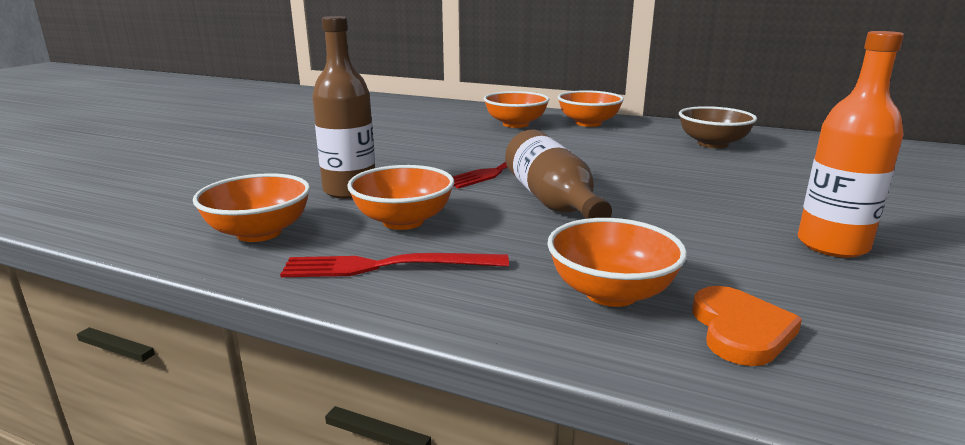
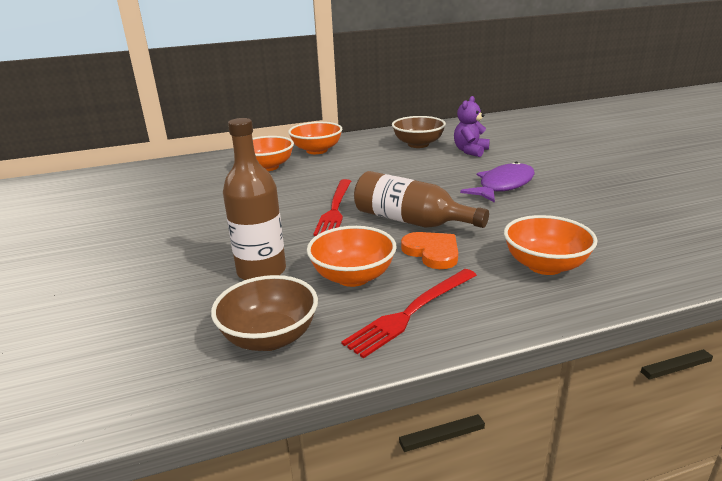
camera: 40 degrees left, 5 degrees up
(259, 233) = (270, 337): orange bowl -> brown bowl
(737, 207) = (503, 185): none -> purple fish
(740, 330) = (620, 257): orange heart -> orange heart (432, 252)
(768, 165) = (470, 151): none -> purple teddy bear
(832, 245) = (575, 192): orange bottle -> none

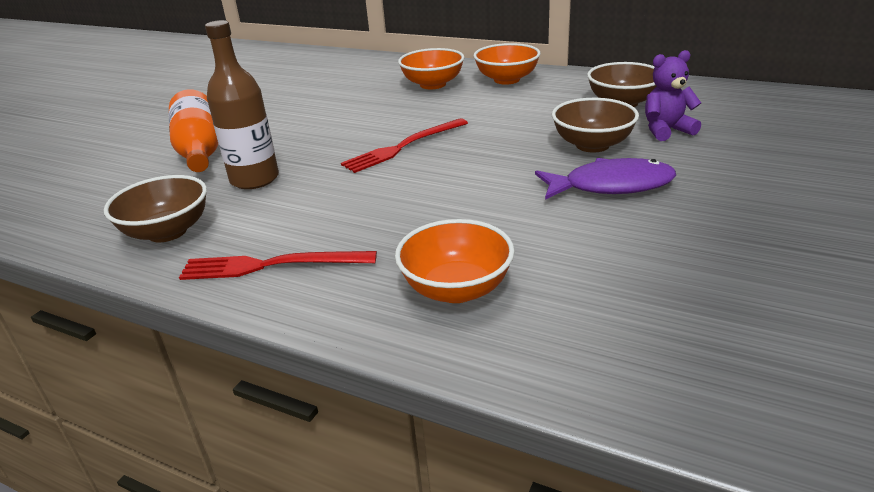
camera: 45 degrees right, 5 degrees up
(150, 274) = (199, 150): none -> orange bottle
(353, 277) = (295, 214): orange bowl -> none
(411, 221) = (438, 185): brown bottle -> none
(432, 252) = (392, 223): orange heart -> none
(449, 170) = (592, 145): none -> brown bowl

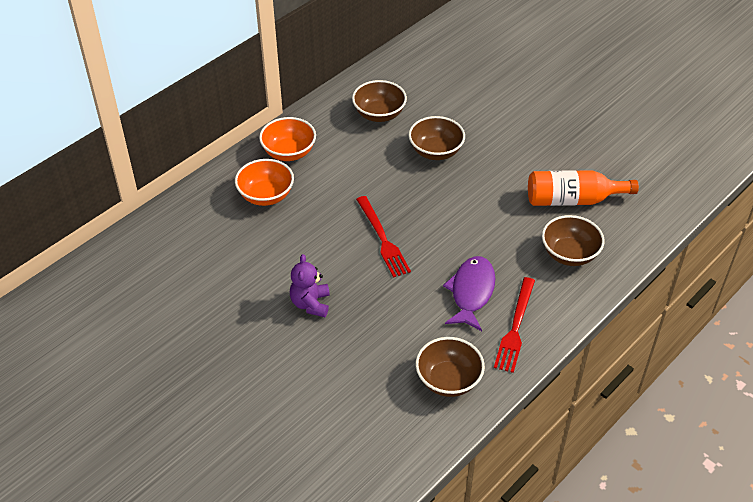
camera: 75 degrees left, 15 degrees up
(199, 150) = (311, 361): orange bottle -> orange bottle (572, 200)
(254, 179) = (390, 328): brown bottle -> none
(456, 289) = (569, 254): orange bowl -> brown bowl
(611, 186) = (492, 164): purple fish -> purple fish (471, 292)
(666, 130) = (434, 114): purple teddy bear -> purple teddy bear (310, 304)

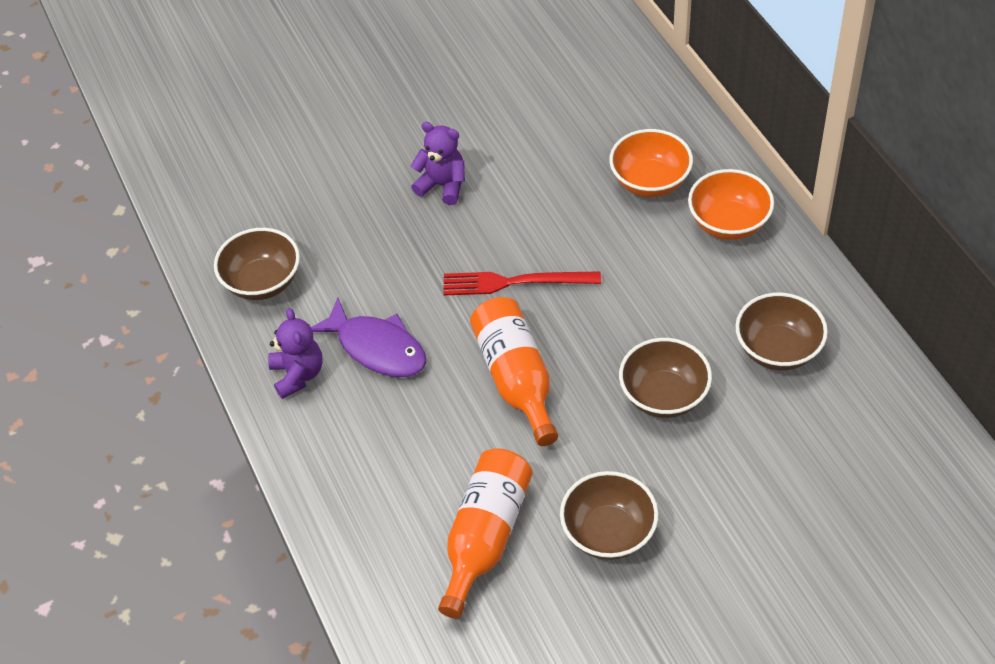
camera: 115 degrees right, 5 degrees up
(458, 217) = (516, 379): none -> orange bottle
(515, 327) = (298, 375): red fork -> purple teddy bear
(569, 254) = (384, 486): brown bowl -> brown bowl (608, 533)

